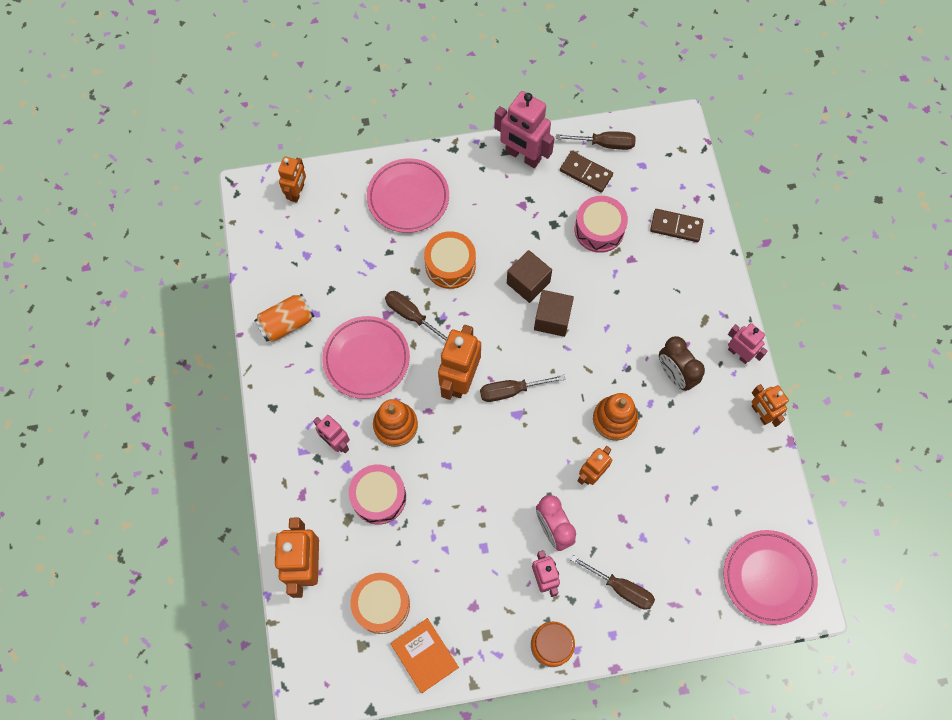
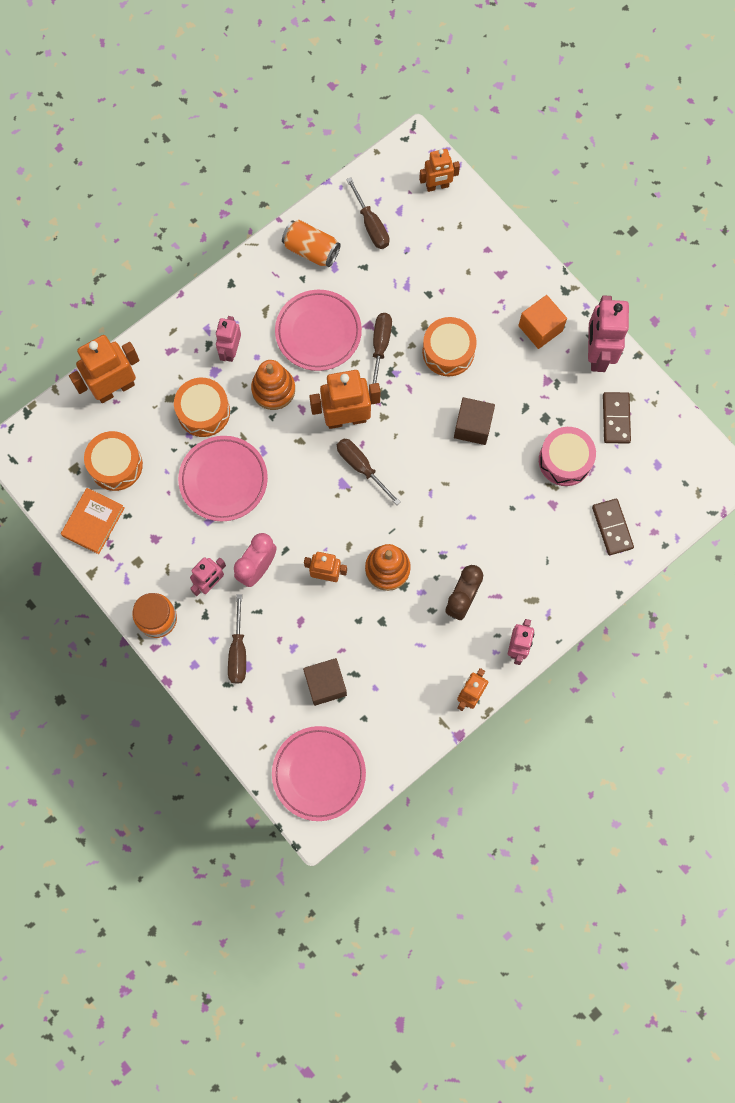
camera: 60 degrees right, 5 degrees up
(379, 497) = (203, 412): pink drum -> orange drum
(408, 198) = (491, 280): pink plate -> pink plate (223, 480)
(474, 185) = (540, 328): none -> orange cube
(552, 319) = (450, 466): brown cube -> brown cube (325, 684)
(604, 144) = (657, 419): brown screwdriver -> brown screwdriver (371, 225)

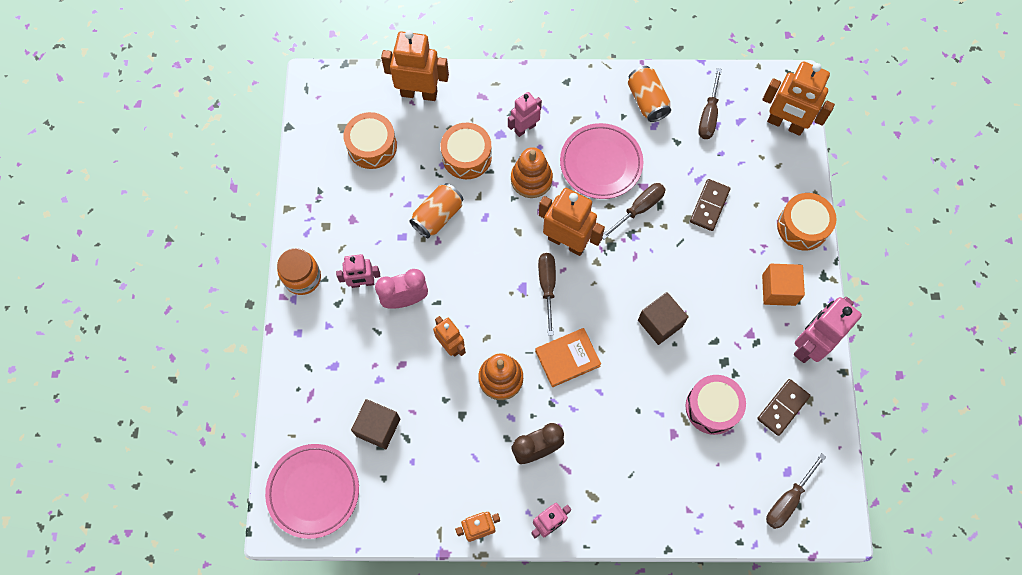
camera: 40 degrees right, 5 degrees down
(93, 522) = (321, 174): orange book -> orange book (567, 358)
(223, 480) = (437, 216): pink plate -> orange can
(238, 651) = (337, 349): brown screwdriver -> brown screwdriver (788, 500)
(437, 186) = (785, 124): orange robot -> orange robot, size x1.65
(448, 351) = (689, 252): orange drum -> orange drum (802, 226)
(612, 527) = (707, 492): brown domino -> brown domino (709, 206)

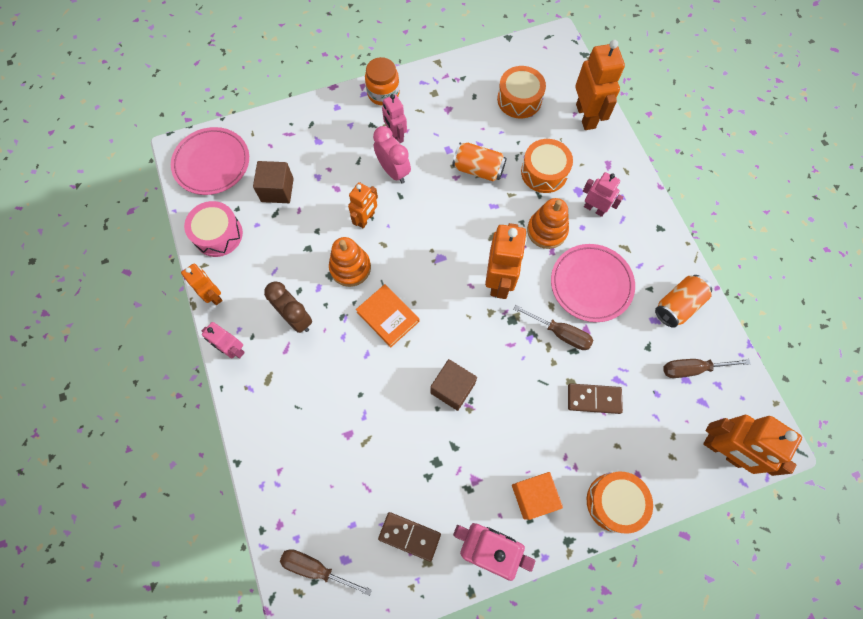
camera: 70 degrees right, 0 degrees up
(547, 287) = (449, 278): brown screwdriver -> none
(712, 407) = (386, 464): pink drum -> pink drum (218, 234)
(785, 124) = (723, 450): orange robot -> orange robot turned 60 degrees counterclockwise

